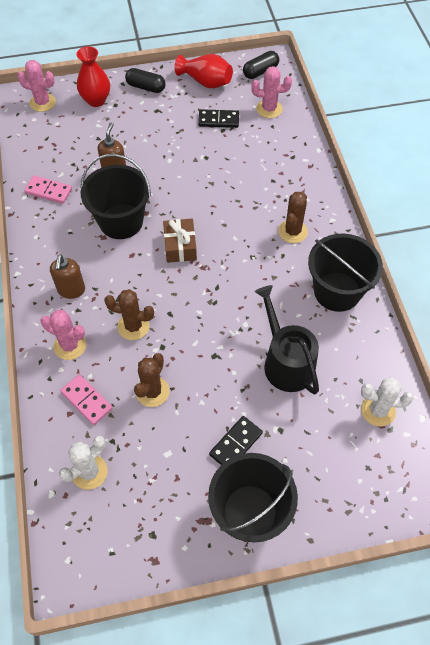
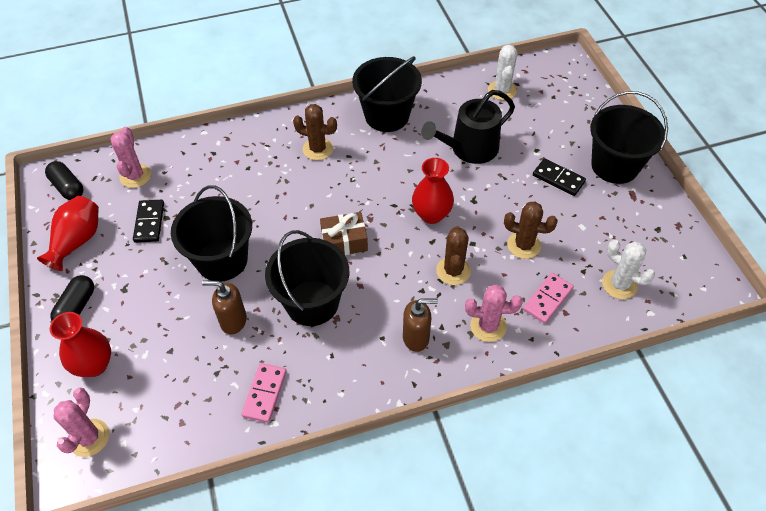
camera: 95 degrees left, 5 degrees down
(70, 345) = (488, 326): pink cactus -> pink cactus turned 75 degrees clockwise
(174, 165) = (222, 260): none -> black bucket
(201, 316) = (431, 215): none -> red vase

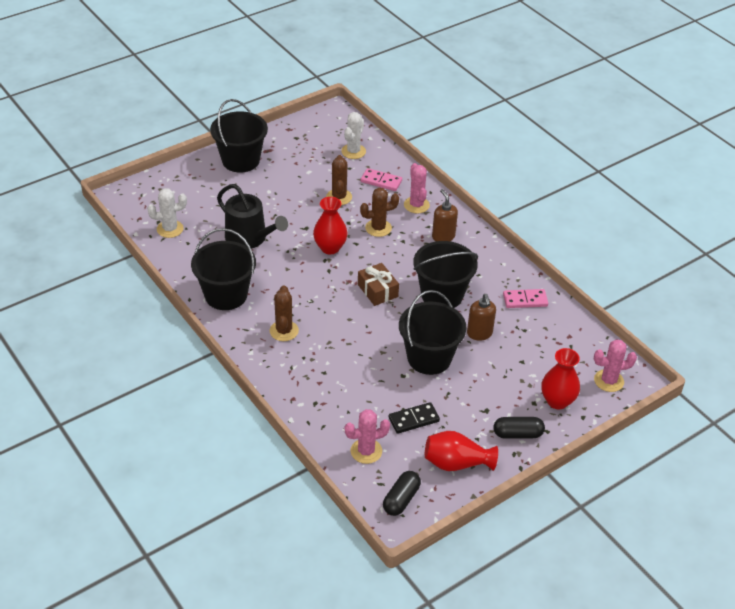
camera: 110 degrees left, 10 degrees down
(558, 178) = (265, 187): black domino -> none

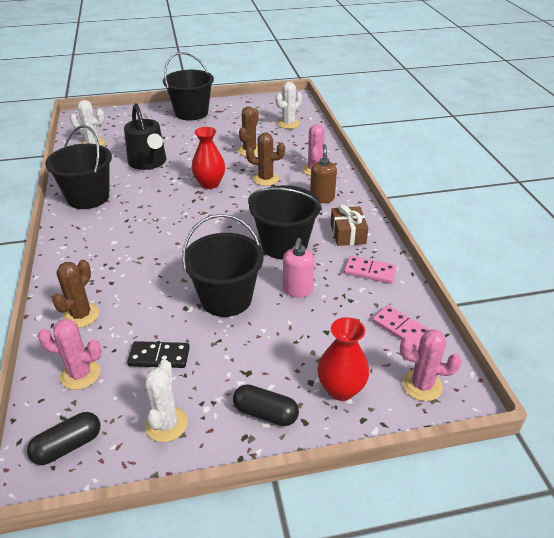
camera: 25 degrees right, 5 degrees down
(284, 331) = (109, 237): brown cactus -> brown cactus (81, 315)
(377, 290) = (224, 226): brown gift -> brown gift (348, 234)
(381, 181) = (296, 147): pink domino -> pink domino (401, 329)
(456, 463) = (166, 424): red vase -> white cactus
(479, 334) = (297, 290): brown soap dispenser -> pink soap dispenser

